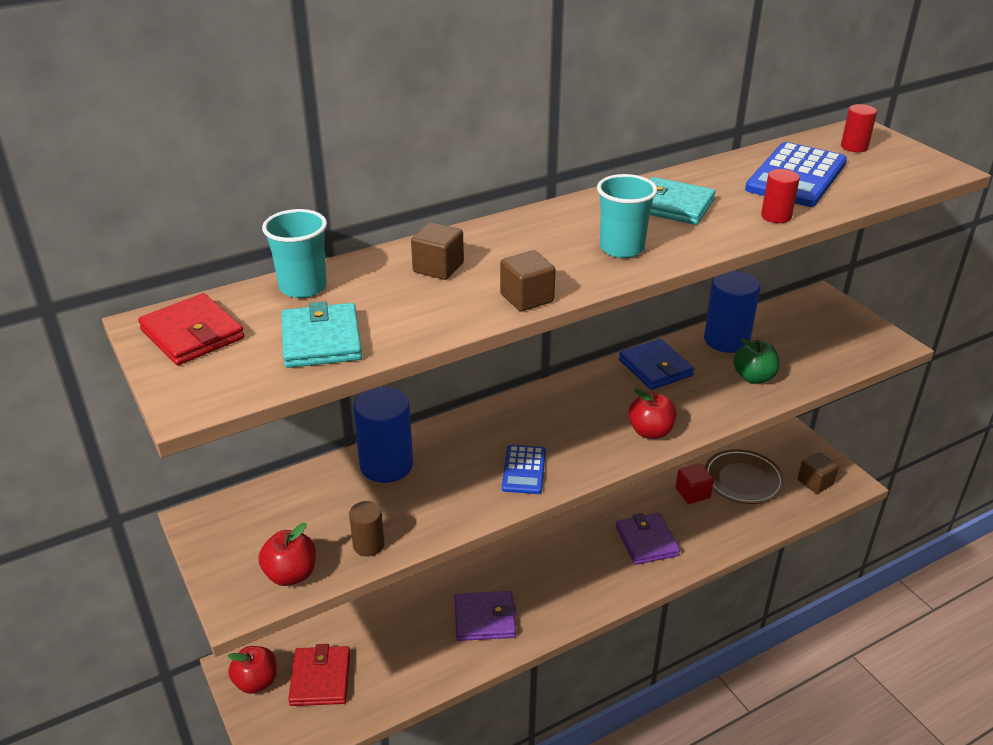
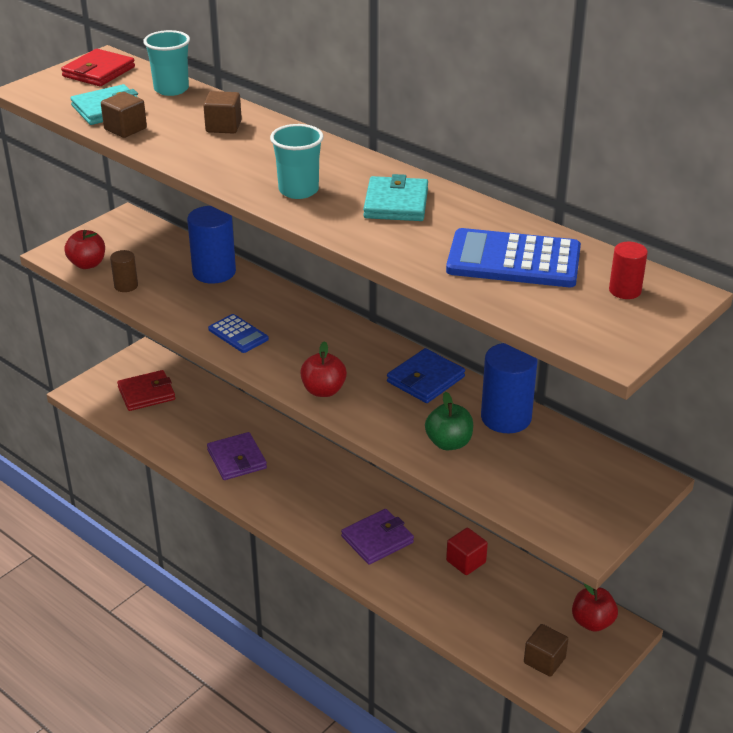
camera: 70 degrees right, 0 degrees up
(256, 682) = (133, 366): red apple -> red apple (592, 622)
(524, 470) = (238, 334): blue calculator -> blue calculator turned 120 degrees counterclockwise
(527, 298) = (196, 165): brown cube -> brown cube (125, 129)
(743, 480) = (511, 598): brown plate -> none
(776, 216) = (411, 255): red cylinder -> none

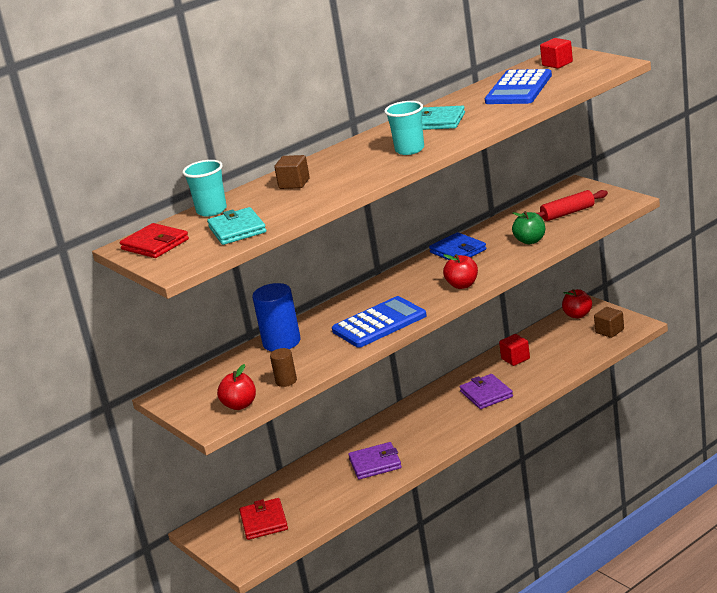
camera: 75 degrees left, 10 degrees down
(125, 129) = (280, 218): brown cube -> none
(238, 334) = (379, 323): blue calculator -> blue calculator, size x1.81
(506, 418) = (507, 224): blue cylinder -> none
(541, 476) = (567, 213): none -> red rolling pin
(625, 290) = (557, 64): red cylinder -> red cube

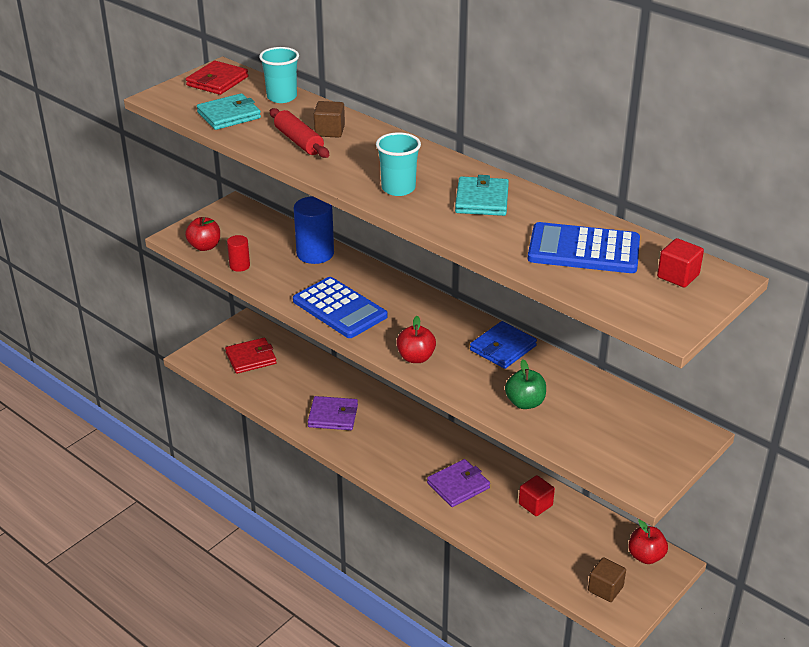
camera: 75 degrees right, 10 degrees up
(286, 381) = (239, 266): brown cylinder -> red cylinder
(375, 464) = (333, 416): purple wallet -> purple wallet turned 60 degrees counterclockwise
(567, 213) = (605, 431): red rolling pin -> red rolling pin (299, 141)

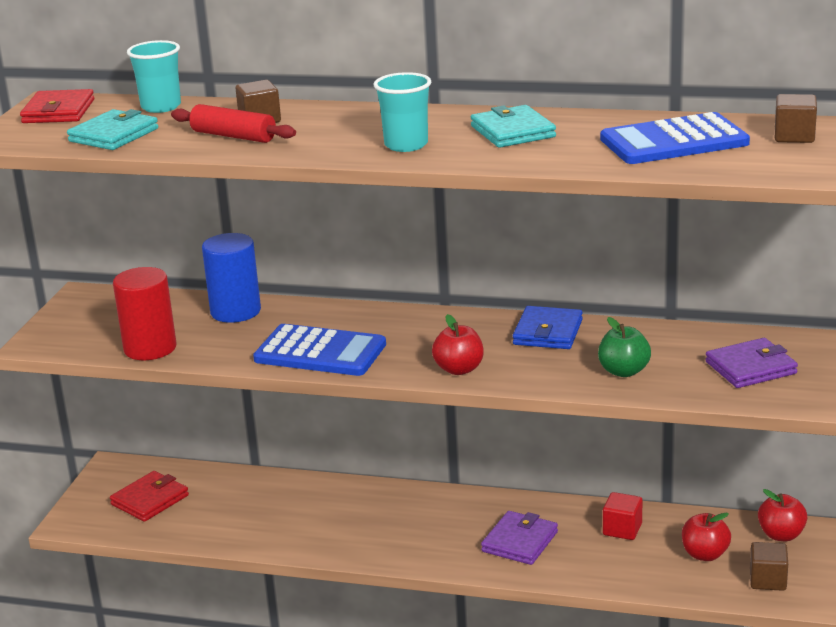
camera: 25 degrees left, 10 degrees down
(204, 246) = (83, 343): red apple -> red apple (705, 554)
(239, 266) = (150, 348): red cylinder -> red cylinder, size x1.86
(333, 416) = (308, 524): purple wallet -> purple wallet (751, 368)
(678, 276) = (794, 136): red cube -> brown cube

